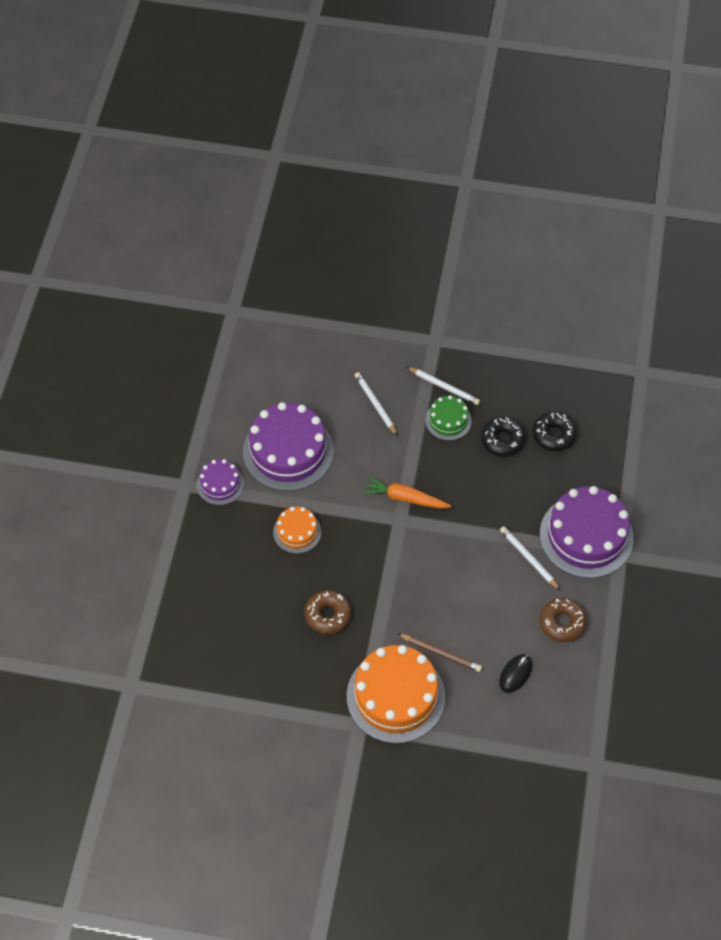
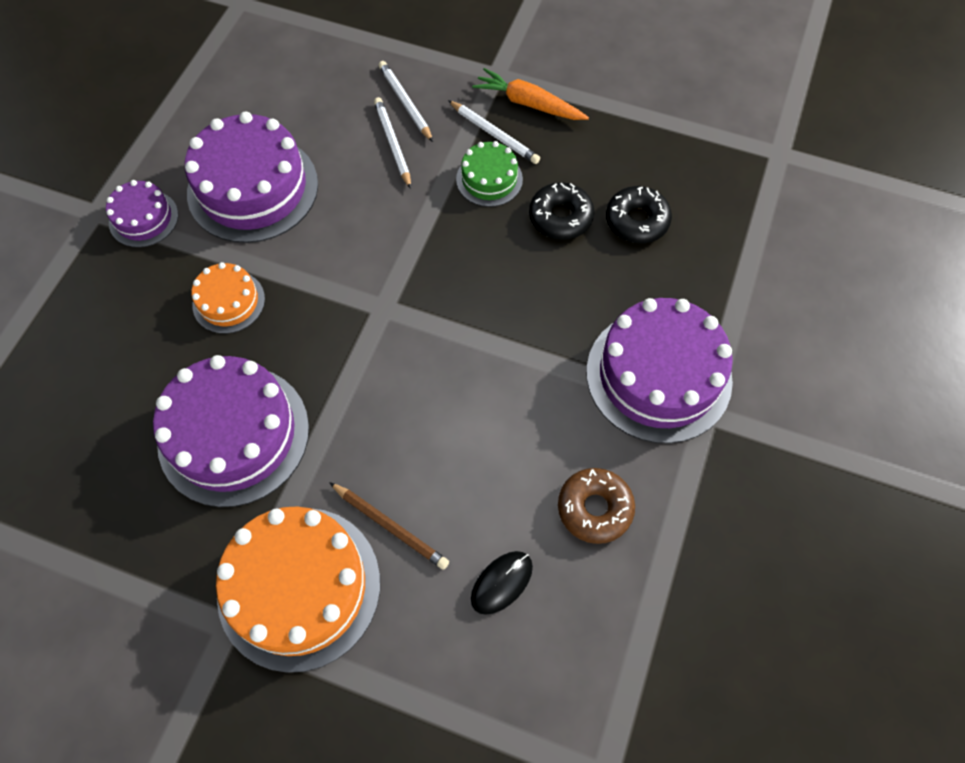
camera: 10 degrees right, 5 degrees up
(327, 615) = (233, 434): brown donut -> purple cake
(404, 498) = (398, 277): orange carrot -> orange carrot (528, 103)
(528, 558) = (563, 396): white pencil -> white pencil (405, 102)

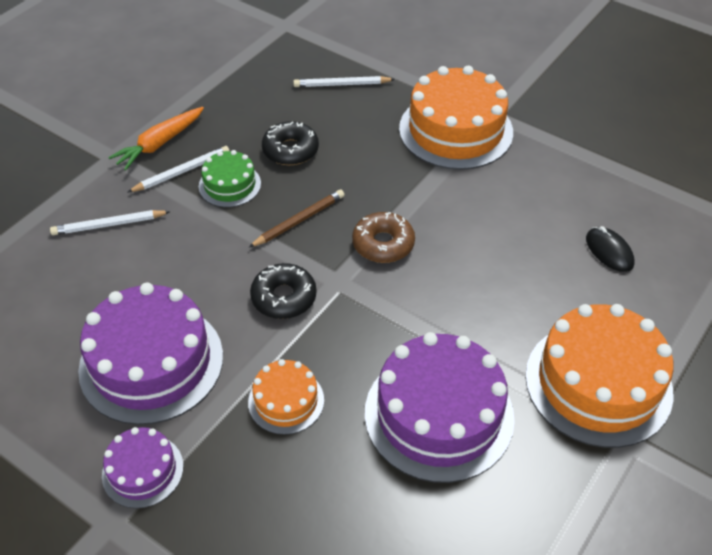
camera: 75 degrees left, 15 degrees down
(390, 527) = (552, 311): brown pencil -> brown pencil (299, 221)
(393, 143) = (154, 242): white pencil -> white pencil (341, 84)
(594, 508) = (557, 188): brown donut -> brown donut (383, 244)
(637, 221) = (313, 109): black donut -> black donut (284, 297)
(658, 375) = (456, 130): purple cake -> orange cake

